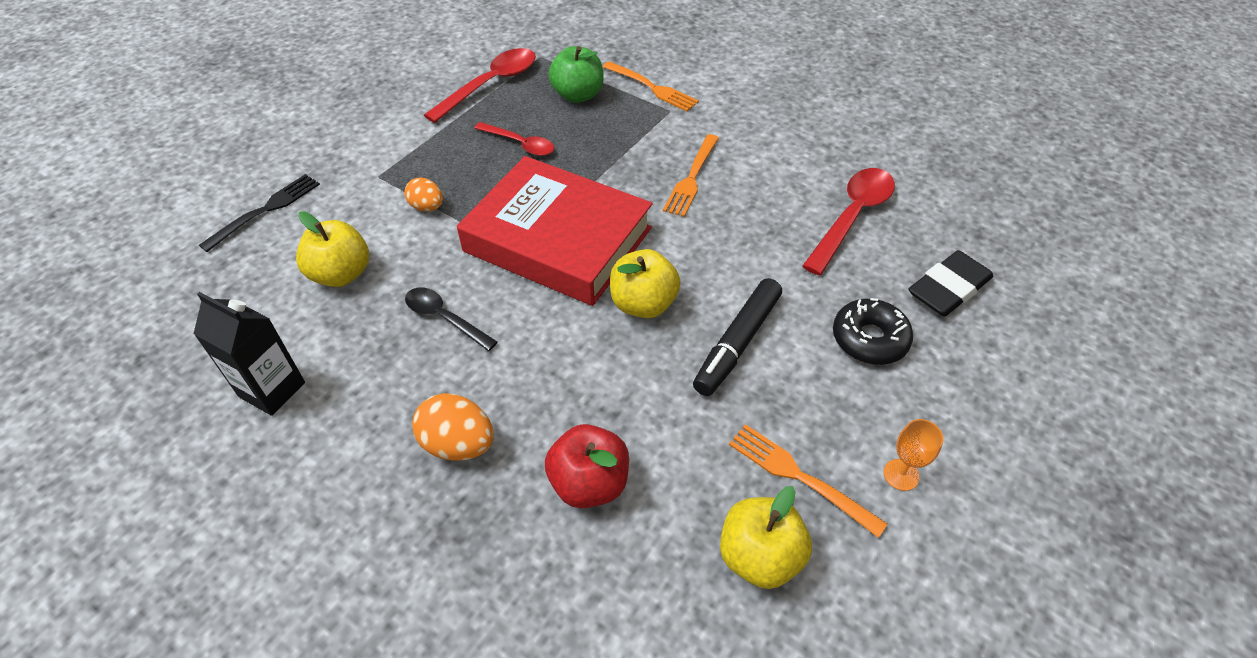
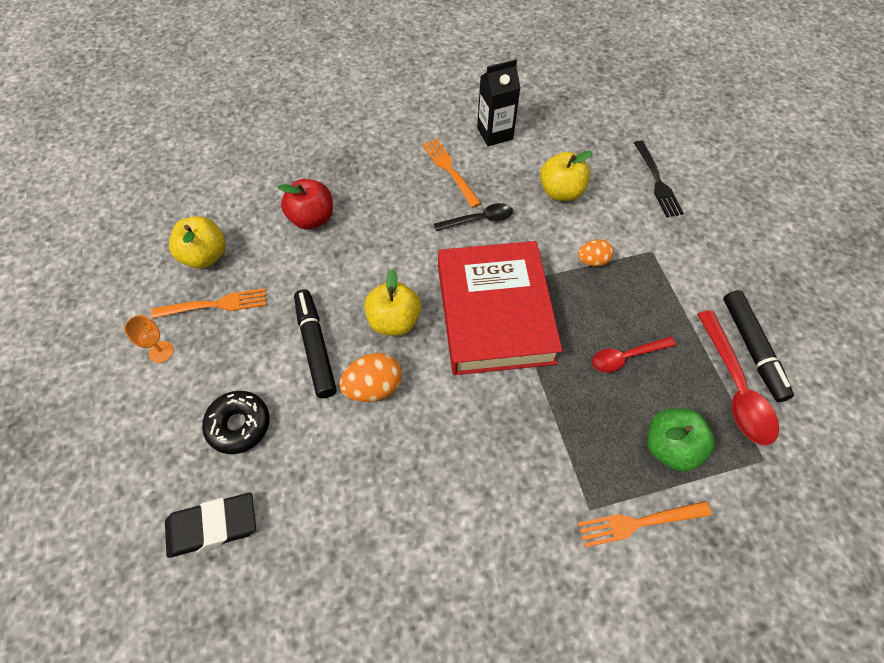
camera: 130 degrees right, 10 degrees up
(443, 88) = (752, 349): none -> black marker
(458, 444) = (388, 183): orange egg -> orange egg (373, 387)
(558, 239) = (494, 313): red book -> red book turned 75 degrees counterclockwise
(692, 178) = (484, 449): orange fork -> orange fork (449, 170)
(852, 217) = (335, 533): red spoon -> none
(948, 288) = (212, 526): black eraser -> black eraser turned 75 degrees clockwise

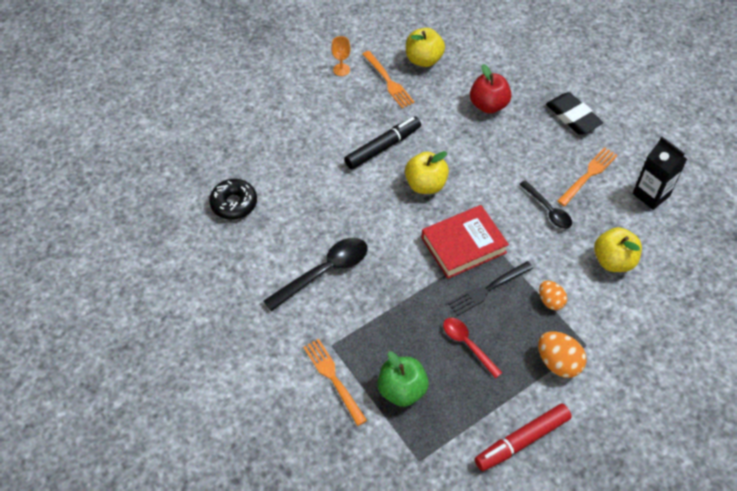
camera: 70 degrees right, 5 degrees down
(212, 526) = (242, 143): black eraser -> black eraser (573, 116)
(239, 425) = (309, 129): black donut -> black donut (234, 203)
(373, 387) = (367, 190): orange egg -> orange egg (558, 363)
(478, 482) = (324, 272): none -> black spoon
(494, 313) = (463, 245): red book -> red book, size x0.65
(657, 181) = (673, 335): black fork -> black fork (488, 289)
(735, 388) = (476, 431): red spoon -> none
(752, 349) = (522, 441): black marker -> red marker

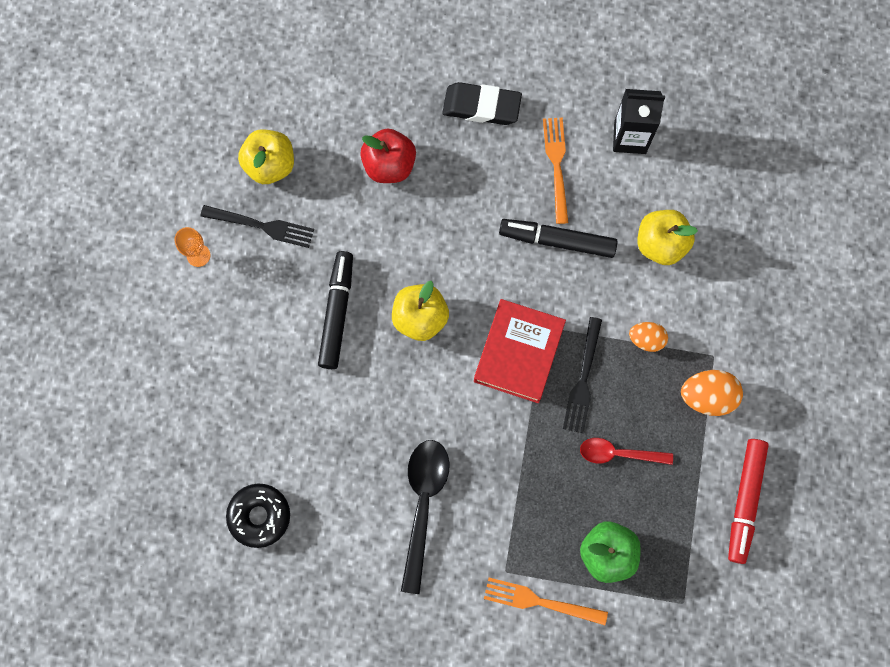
camera: 45 degrees left, 20 degrees up
(388, 81) = (261, 226): orange fork -> black fork
(548, 210) = (557, 241): black spoon -> black marker

